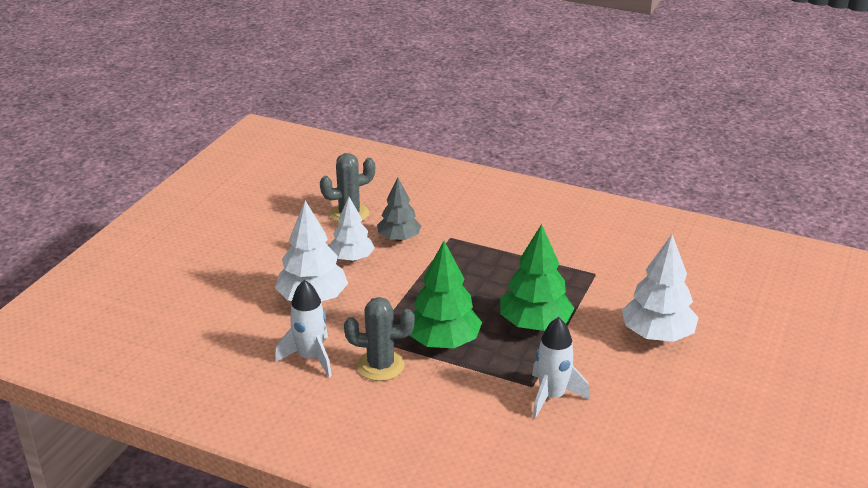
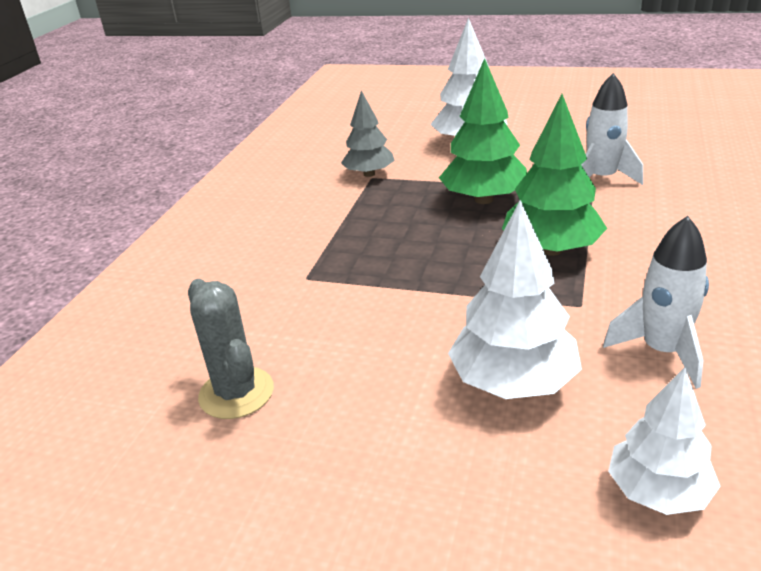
camera: 95 degrees left, 0 degrees up
(352, 258) = (381, 362): white tree -> white tree (658, 491)
(380, 366) = (632, 287): grey cactus -> none
(399, 238) = (314, 323): grey tree -> grey tree (369, 174)

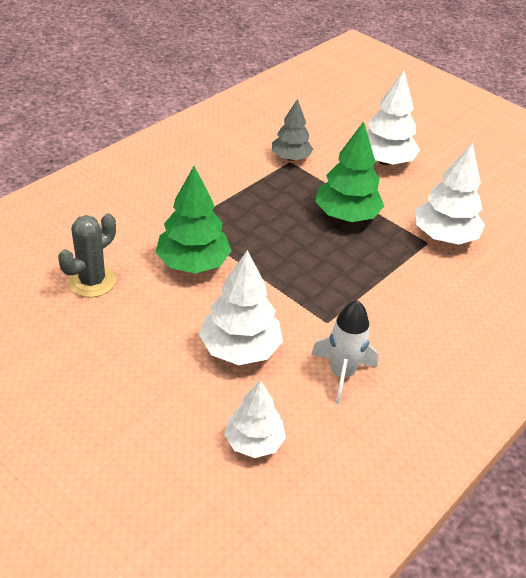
camera: 20 degrees right, 10 degrees up
(236, 393) = (92, 281): grey cactus -> grey cactus turned 45 degrees clockwise
(551, 249) = (350, 275): green tree -> green tree (193, 263)
(602, 179) = (444, 236): white rocket -> white tree

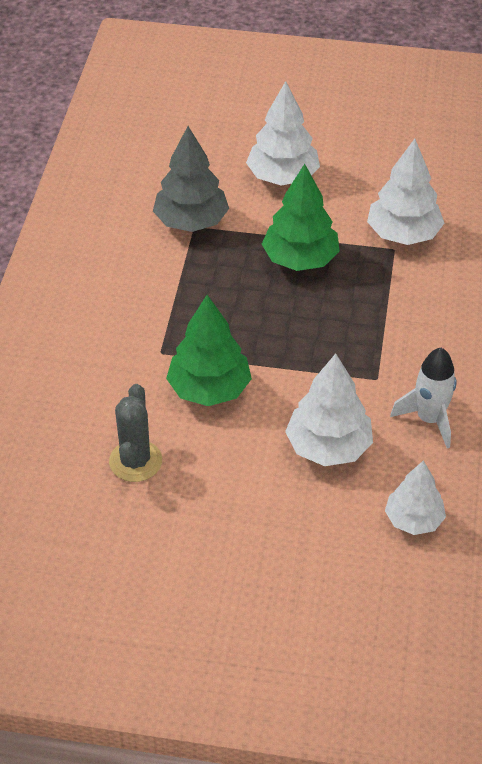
camera: 30 degrees left, 5 degrees up
(291, 158) = (191, 221): grey tree -> grey tree, size x1.50

